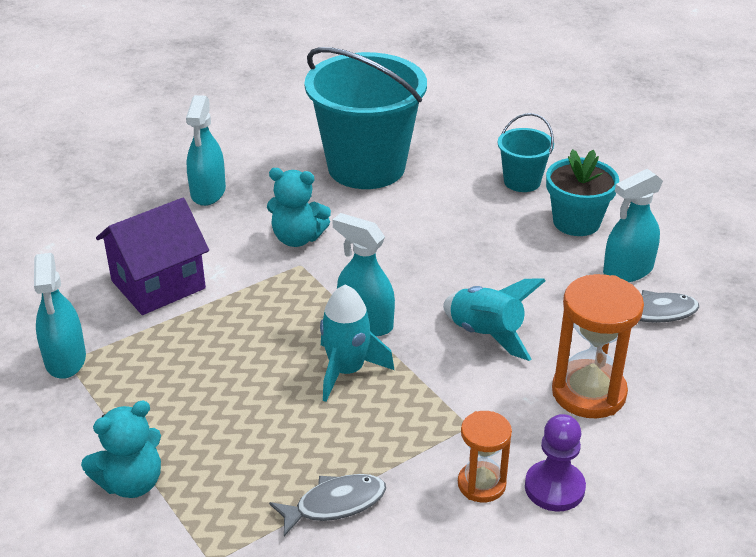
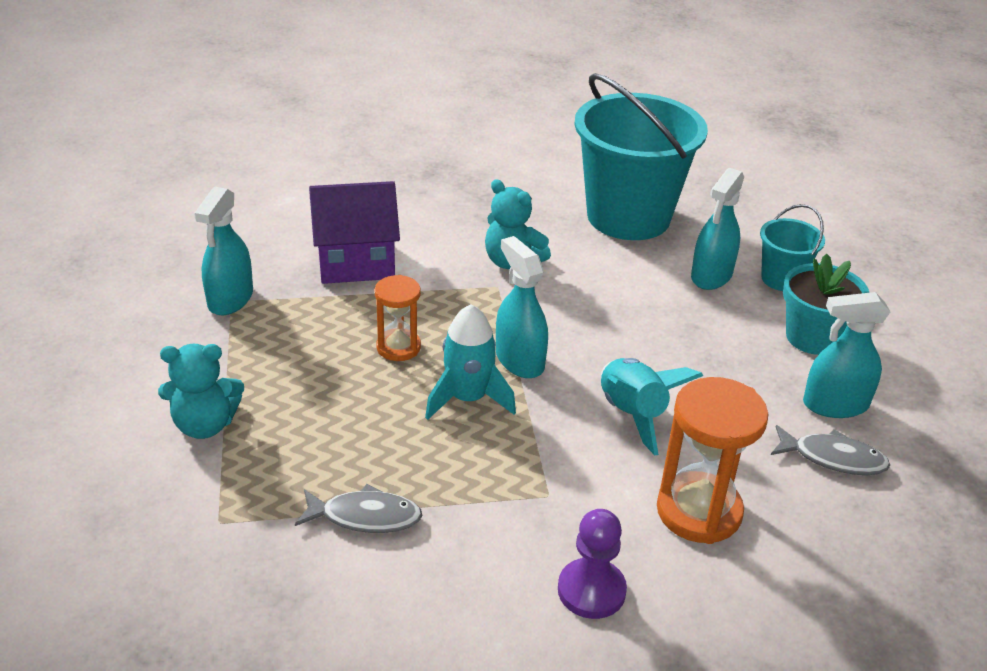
camera: 25 degrees right, 0 degrees up
(208, 192) = (460, 194): turquoise spray bottle -> turquoise spray bottle (711, 276)
(481, 484) = (519, 556): orange hourglass -> orange hourglass (398, 347)

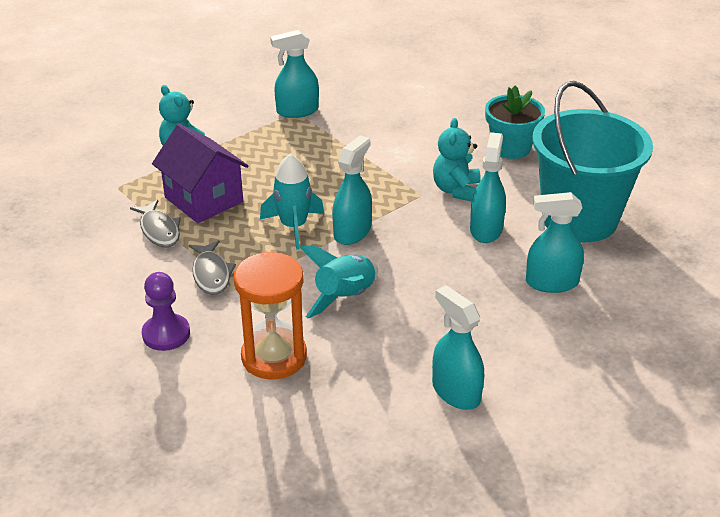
camera: 60 degrees right, 0 degrees up
(356, 261) = (383, 134): purple house -> purple house (204, 199)
(398, 347) = (315, 183): orange hourglass -> none
(596, 274) = (486, 229): none -> turquoise spray bottle
(782, 279) = (593, 320): turquoise bucket -> none
(813, 337) = (531, 358): turquoise flower pot -> turquoise flower pot (511, 148)
(833, 458) = (390, 407): grey fish -> grey fish (211, 274)

